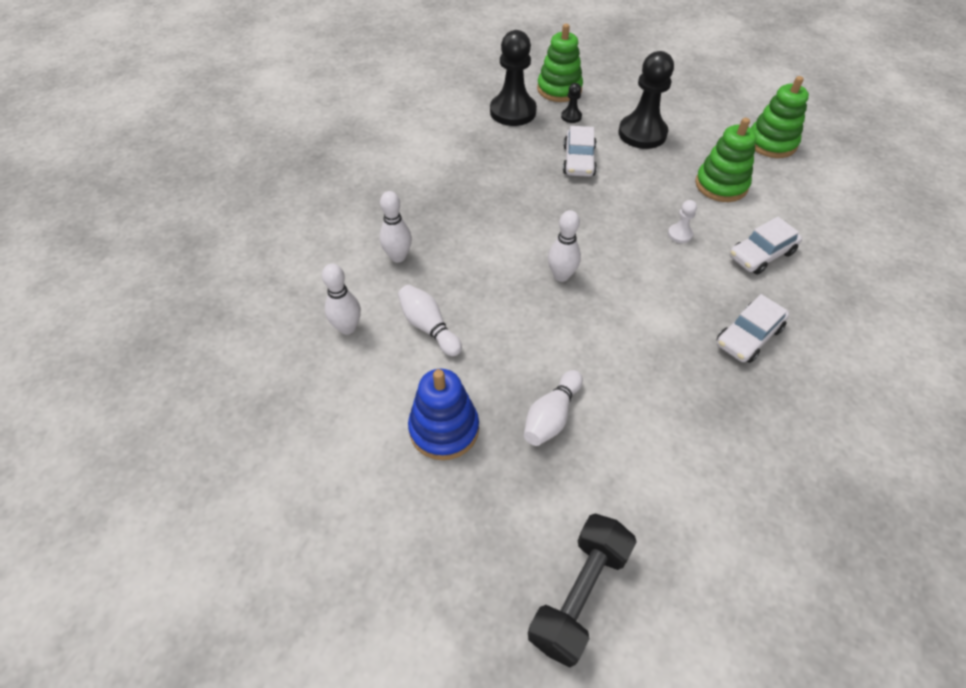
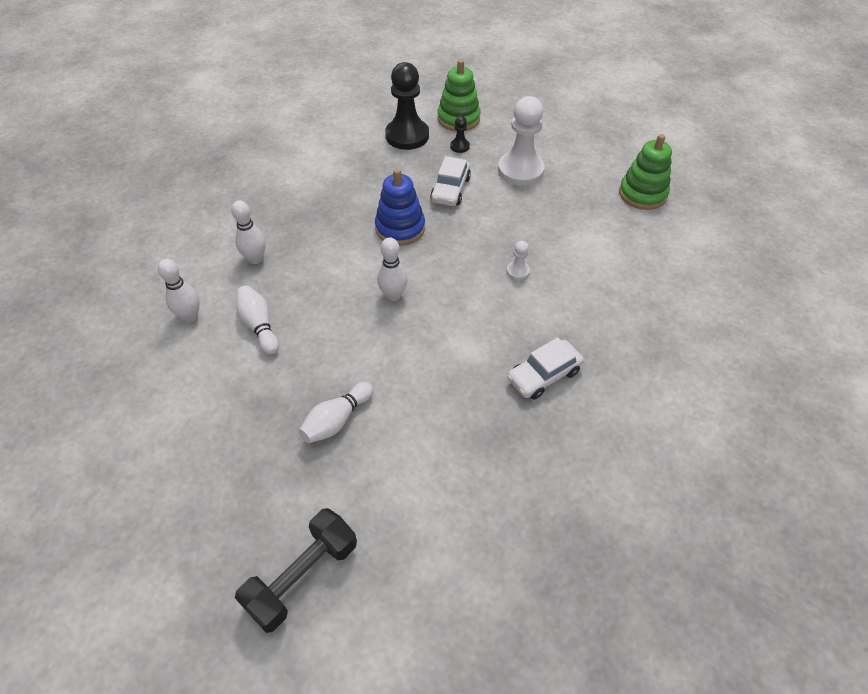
camera: 10 degrees right, 0 degrees up
(444, 429) = (240, 416): blue stacking toy -> blue stacking toy (400, 228)
(642, 133) = (520, 170): black pawn -> white pawn
(721, 185) = (576, 229): green stacking toy -> none
(761, 254) = (587, 300): white car -> none

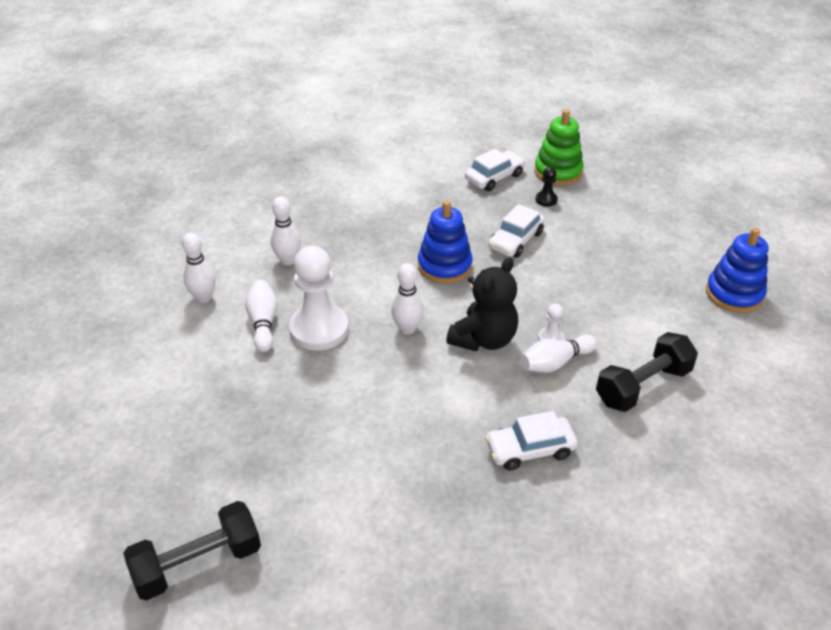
camera: 20 degrees right, 10 degrees down
(336, 420) = (296, 431): white bowling pin -> white bowling pin (555, 363)
(407, 136) = (494, 177): black pawn -> white car
(463, 287) = (484, 339): none -> black teddy bear
(520, 170) = (602, 238): white pawn -> white pawn (319, 329)
(608, 292) = (643, 386): none -> black dumbbell
(642, 194) = (734, 294): green stacking toy -> blue stacking toy

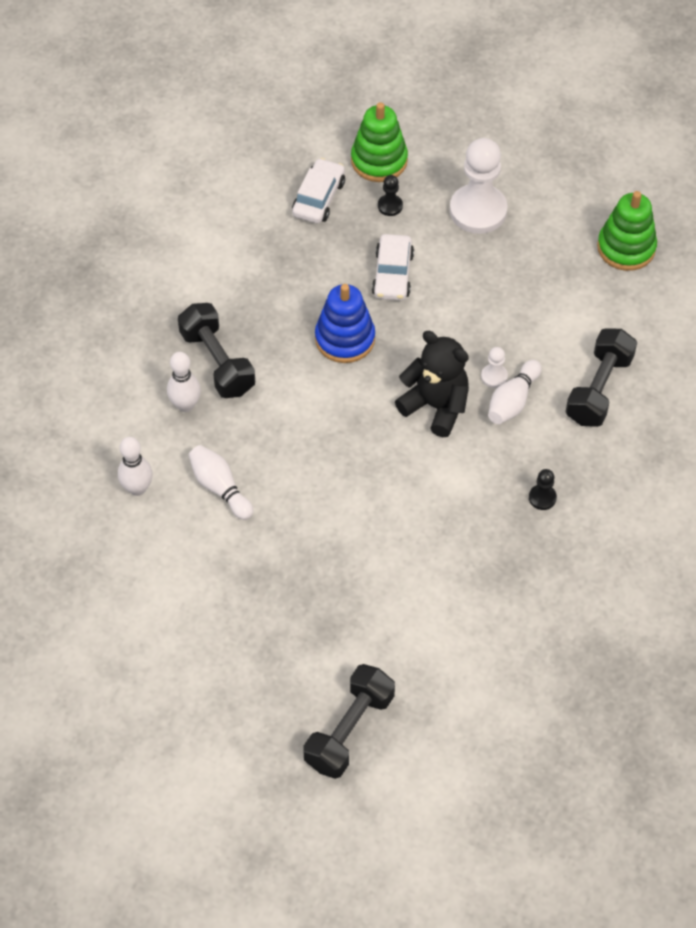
camera: 30 degrees left, 15 degrees up
(319, 329) = (278, 469): white pawn -> white pawn (478, 211)
(335, 244) = (217, 362): none -> black dumbbell
(407, 329) = (359, 428): white bowling pin -> none
(484, 339) = (436, 406): black teddy bear -> black teddy bear turned 60 degrees counterclockwise
(530, 449) = (542, 498): white car -> black pawn
(734, 294) = (626, 248): blue stacking toy -> green stacking toy

